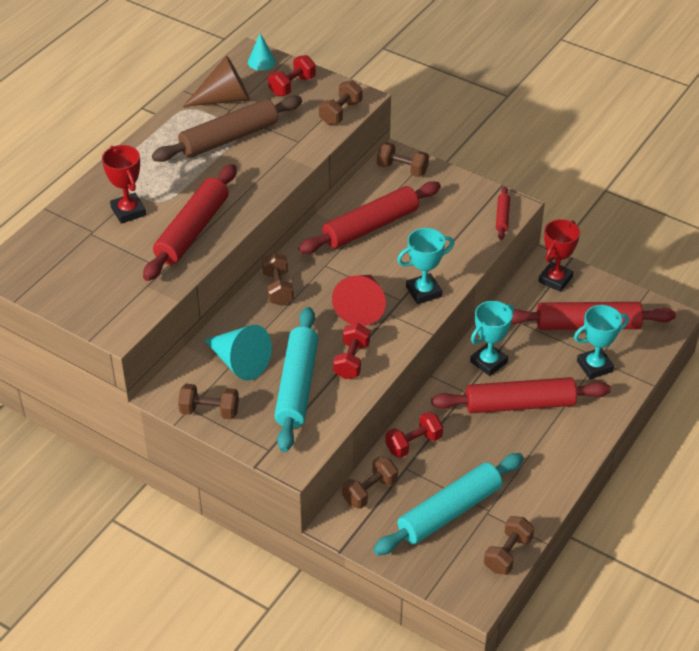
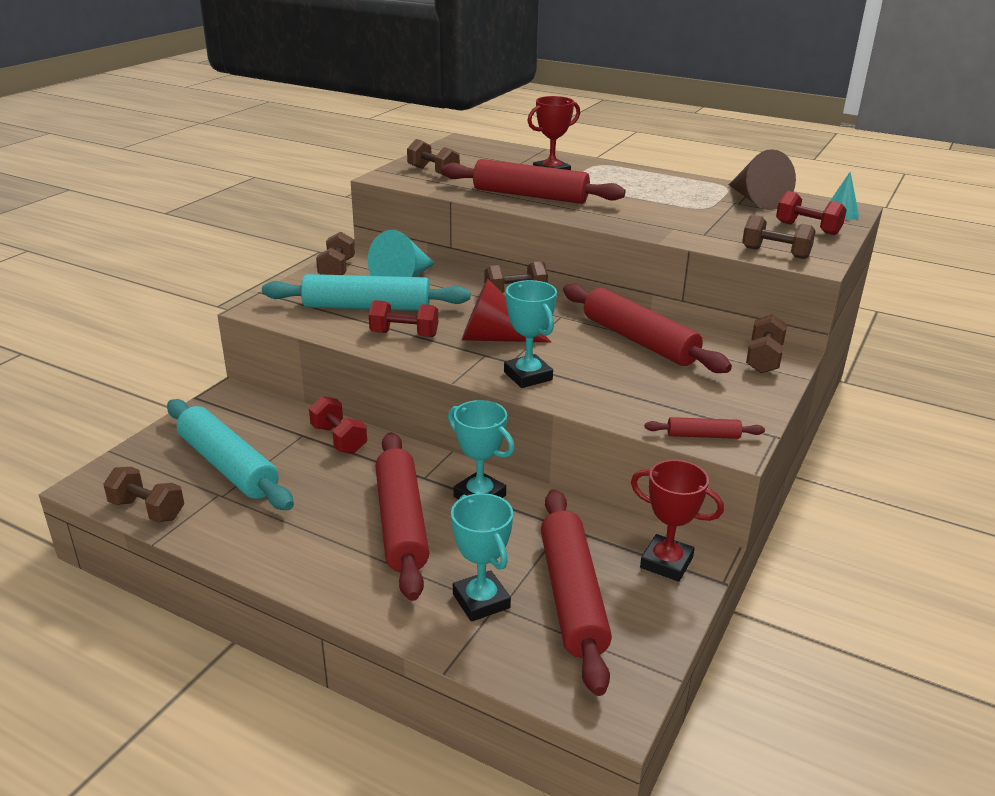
camera: 85 degrees right, 15 degrees down
(229, 138) = (687, 204): brown rolling pin -> none
(369, 491) = (272, 412): brown dumbbell -> brown dumbbell (433, 172)

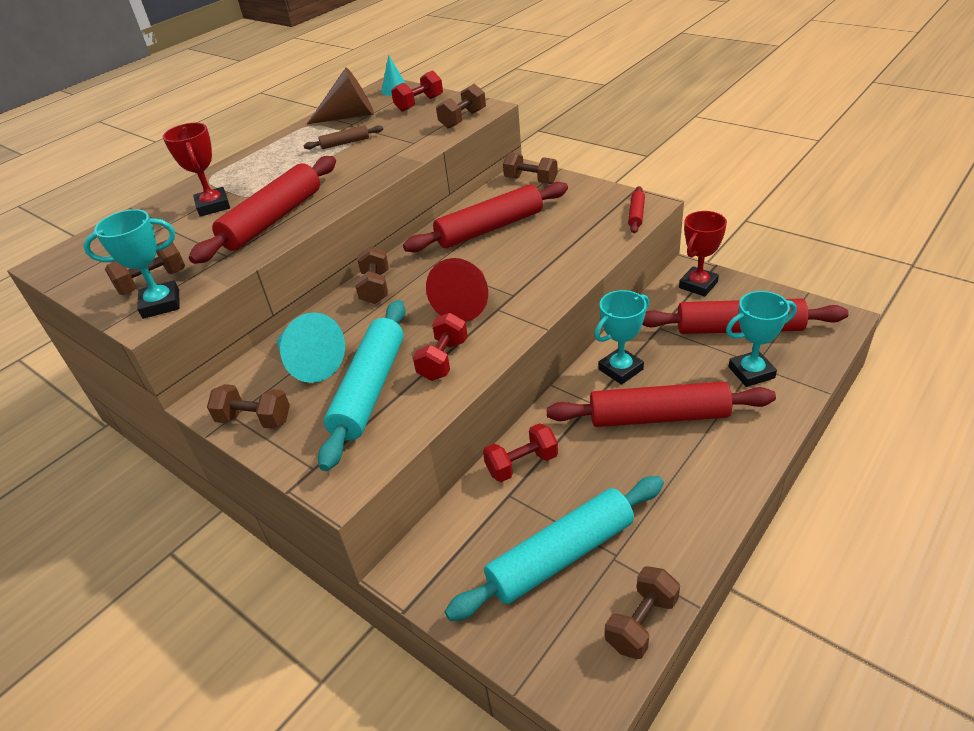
camera: 75 degrees left, 10 degrees up
(528, 376) = (541, 286): turquoise trophy -> turquoise trophy (161, 304)
(690, 205) = (345, 143): none -> brown rolling pin

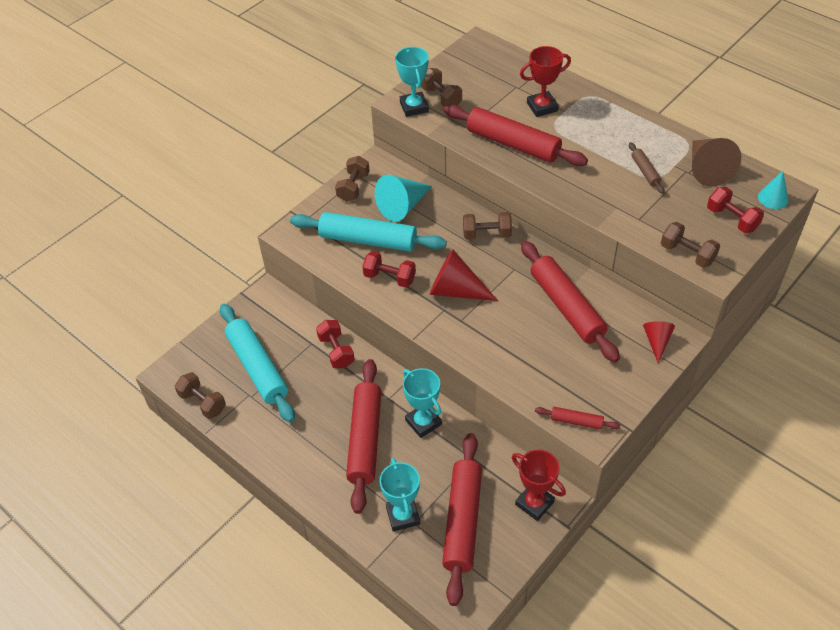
camera: 90 degrees right, 10 degrees up
(531, 180) = (657, 342): brown dumbbell -> red cone

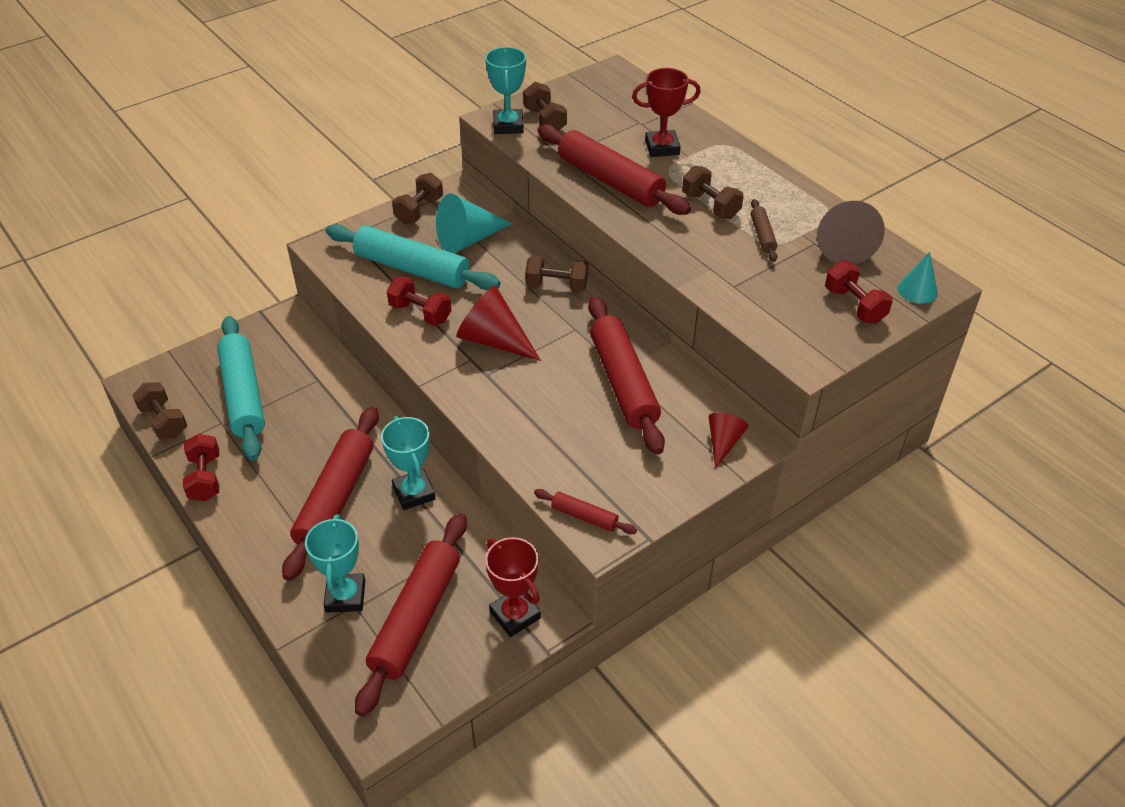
camera: 10 degrees right, 5 degrees down
(336, 351) = (342, 394): red dumbbell -> red dumbbell (205, 478)
(687, 254) = (781, 335): brown dumbbell -> brown dumbbell (710, 206)

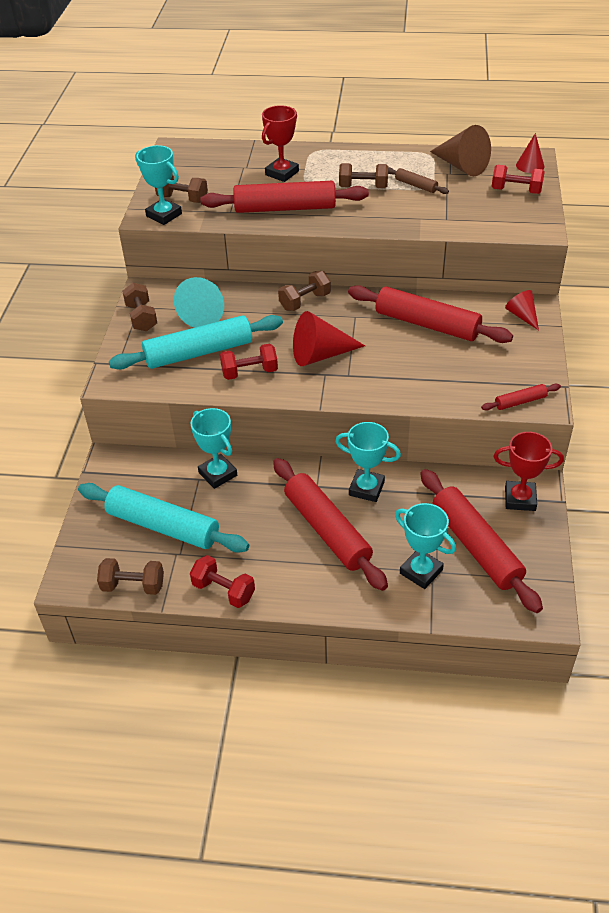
camera: 45 degrees left, 0 degrees up
(334, 387) = (218, 474): none -> turquoise trophy
(917, 290) = (530, 165): turquoise cone -> red cone

